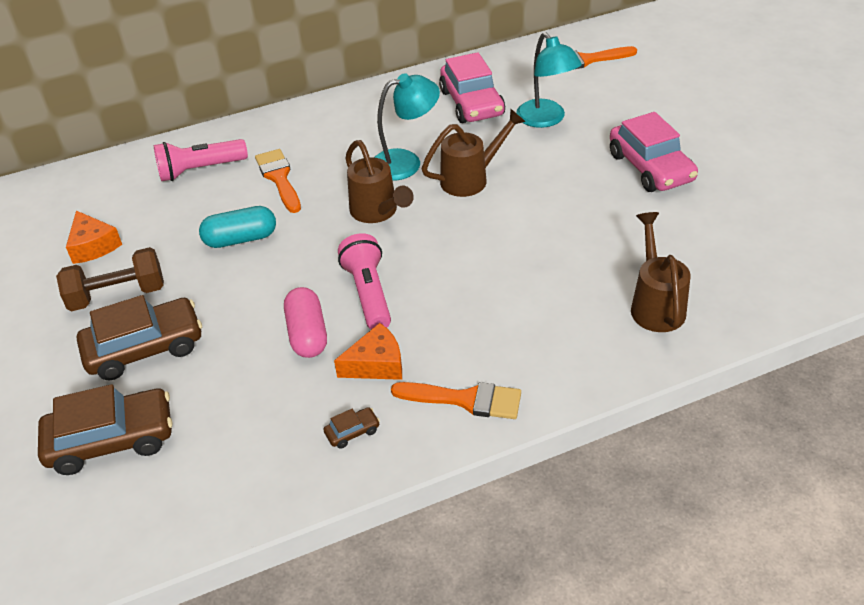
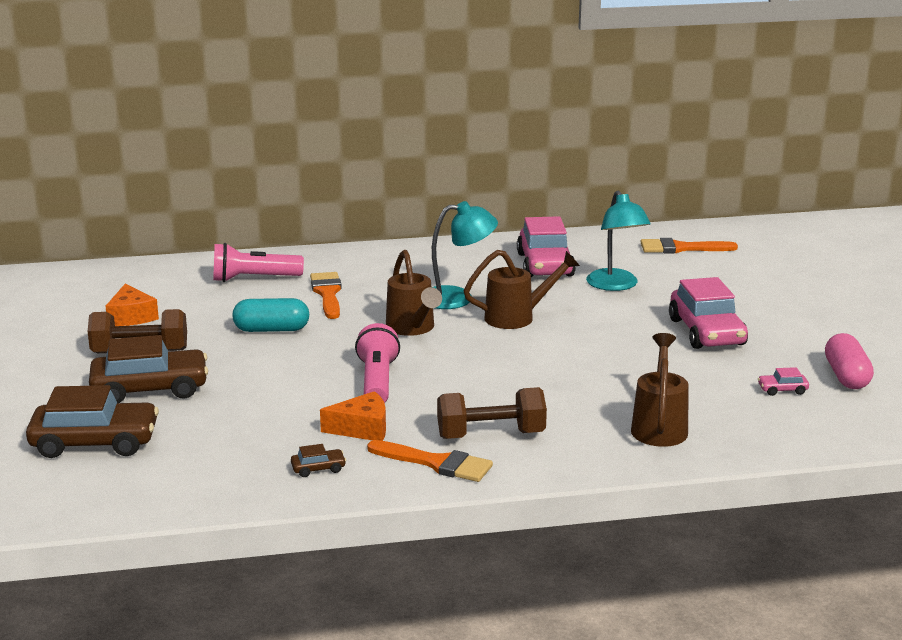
camera: 10 degrees right, 20 degrees down
(307, 334) = (306, 400): pink capsule -> pink capsule (846, 376)
(503, 348) = (491, 435): none -> brown dumbbell
(746, 232) = (782, 390): none -> pink car

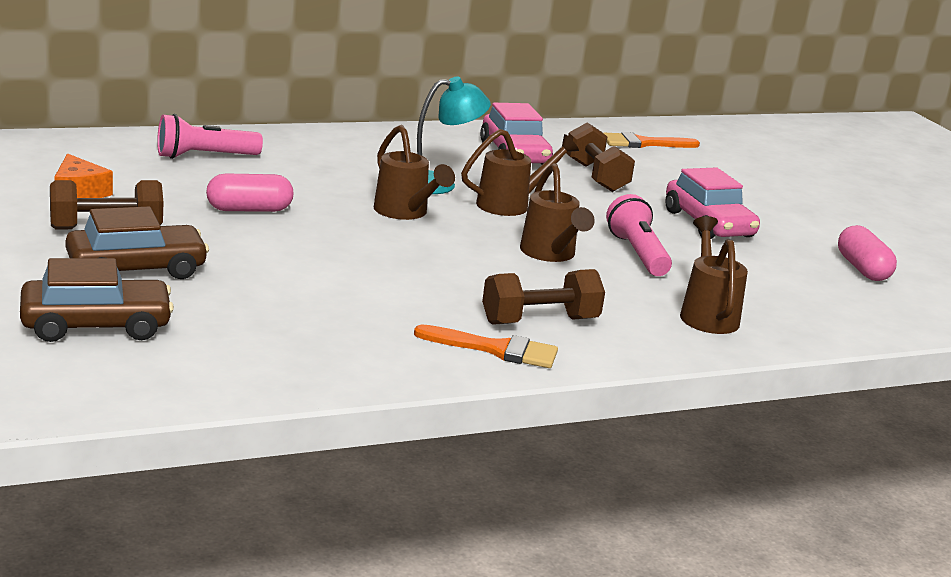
camera: 15 degrees left, 0 degrees up
(271, 330) = (249, 210): turquoise capsule -> pink capsule
(318, 468) = (369, 354): brown car -> none
(327, 293) = (295, 174): orange brush -> none
(362, 428) = (398, 313): orange cheese -> none
(377, 382) = (392, 265): pink flashlight -> pink flashlight (637, 254)
(532, 368) = (550, 255): none -> brown watering can
(615, 285) = (596, 176): turquoise lamp -> brown dumbbell
(782, 390) = (808, 280): pink car -> none

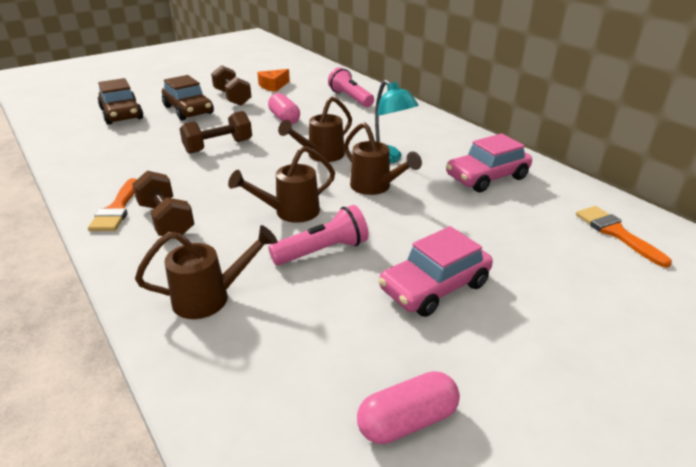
camera: 80 degrees right, 10 degrees up
(596, 176) = (485, 216): brown dumbbell -> brown dumbbell (218, 146)

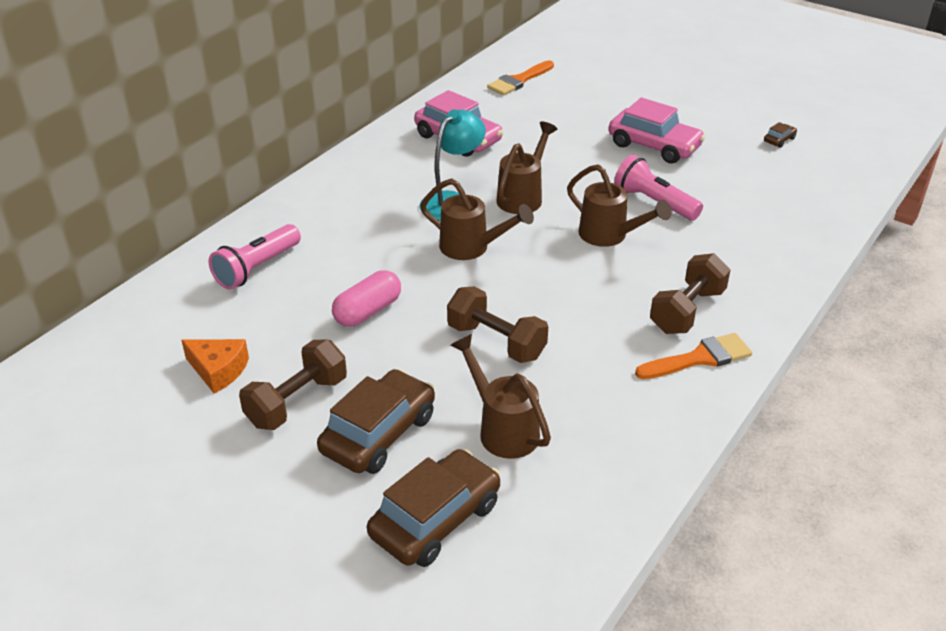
camera: 110 degrees left, 5 degrees up
(211, 297) = (760, 239): brown watering can -> brown watering can (502, 429)
(407, 421) = (779, 140): pink capsule -> brown car

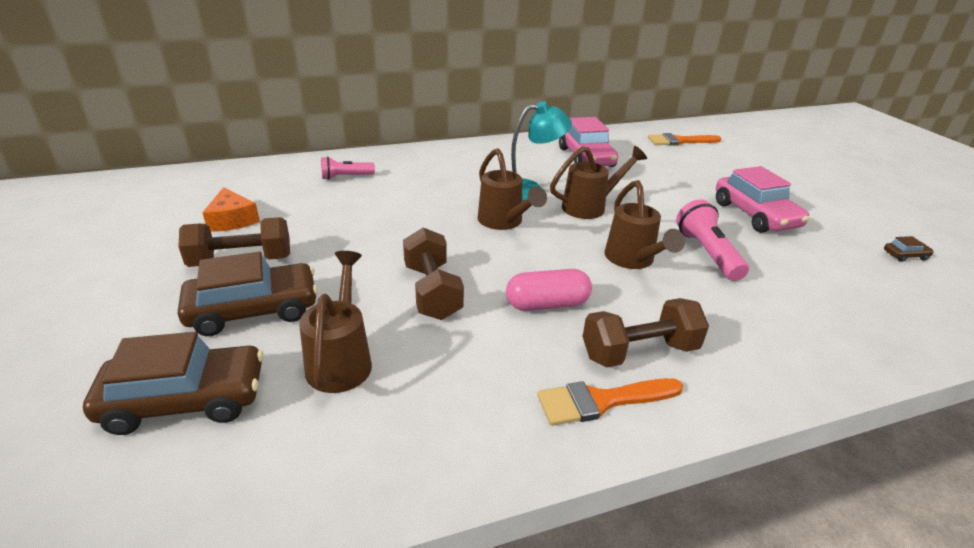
camera: 35 degrees right, 5 degrees down
(257, 268) = (346, 177): pink flashlight -> pink flashlight, size x0.65
(368, 311) = (372, 229): pink capsule -> pink capsule (547, 304)
(699, 358) = (602, 401): orange brush -> orange brush turned 150 degrees clockwise

